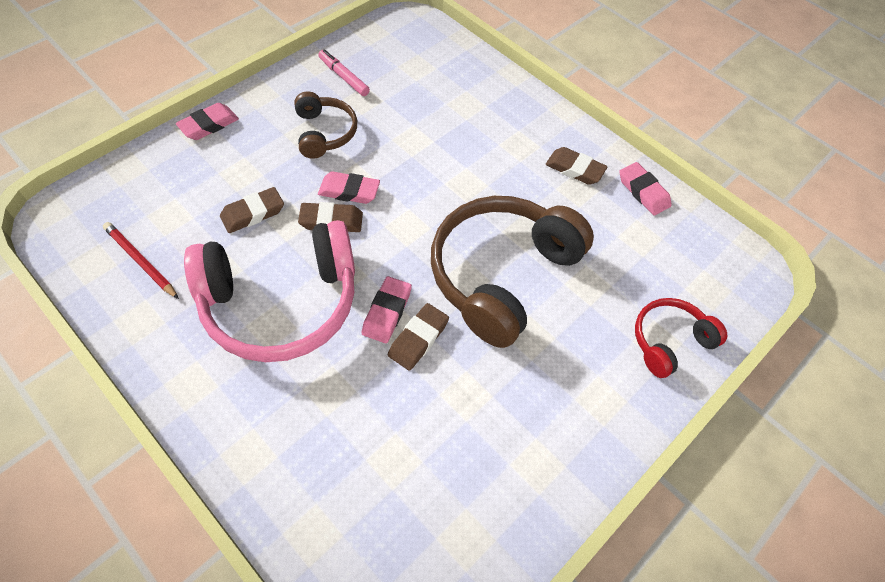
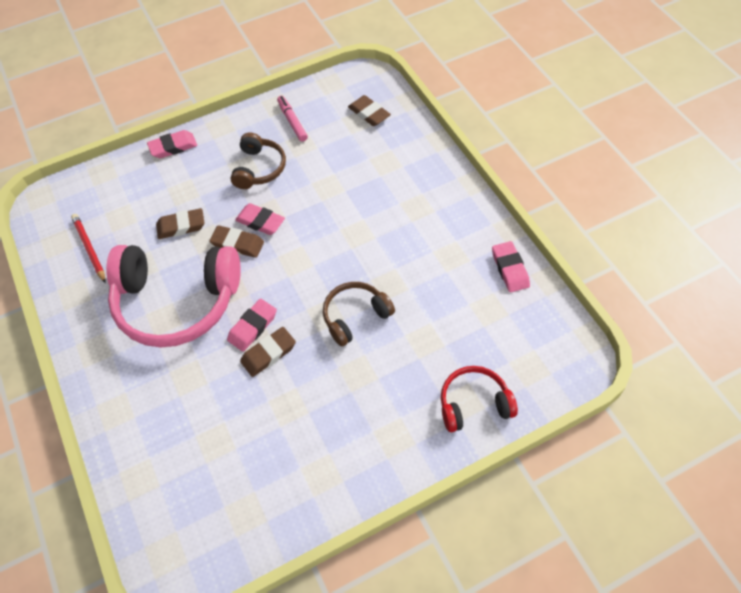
camera: 25 degrees right, 0 degrees up
(501, 274) = (355, 316): brown headphones -> brown headphones, size x0.52
(574, 169) = (456, 237): brown eraser -> brown eraser (369, 113)

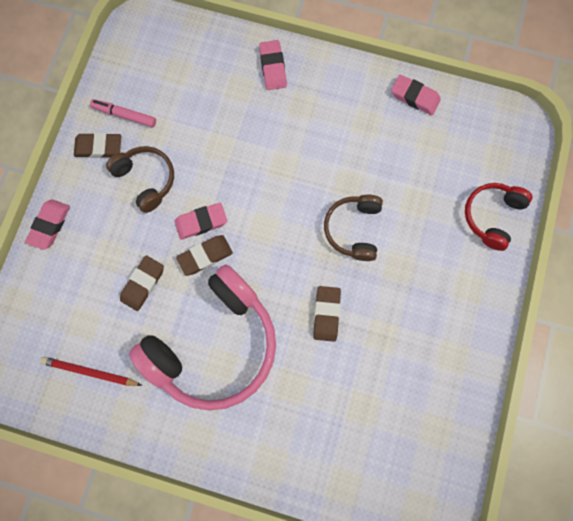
camera: 50 degrees left, 20 degrees up
(252, 327) = (292, 306): pink eraser -> pink eraser (273, 67)
(369, 113) = (179, 56): brown eraser -> brown eraser (99, 147)

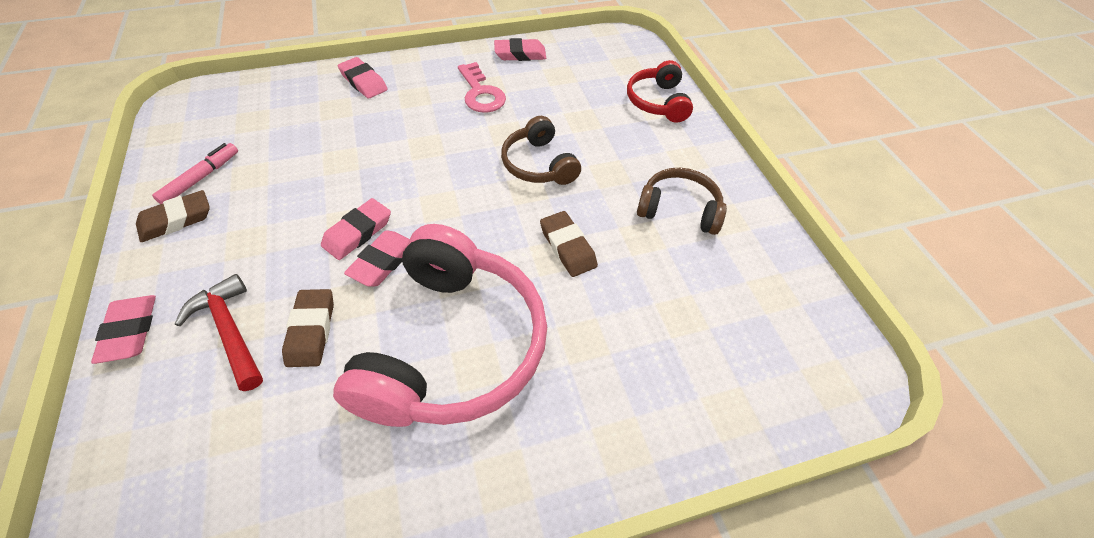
camera: 35 degrees left, 25 degrees down
(90, 372) = (279, 487): red pencil -> none
(101, 257) = (230, 331): none -> red hammer
(125, 115) = (201, 178): pink marker -> pink marker turned 135 degrees clockwise
(147, 179) = (261, 223): brown headphones -> brown headphones (679, 209)
(205, 256) = (383, 261): brown eraser -> pink eraser
(355, 129) = (481, 93): none -> pink key

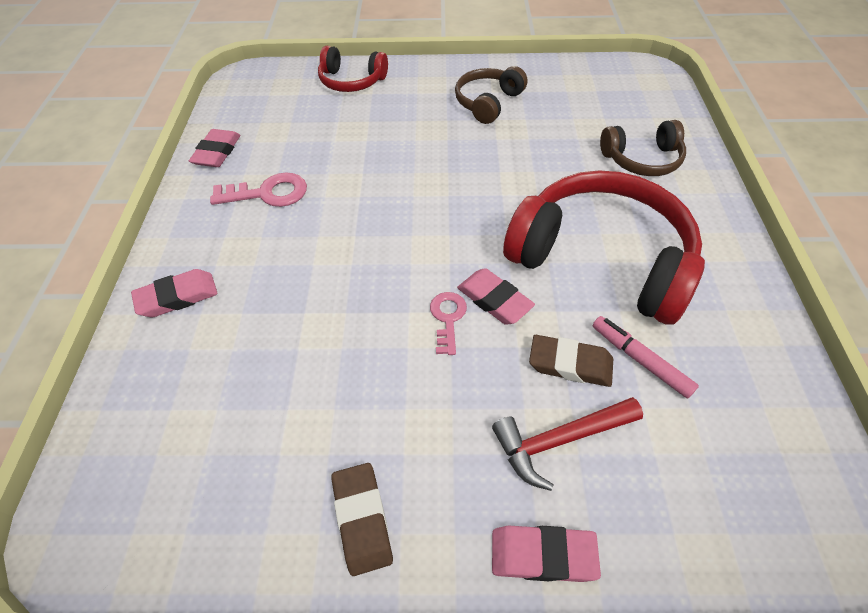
camera: 70 degrees left, 0 degrees up
(201, 178) = (287, 493): pink marker -> pink marker (640, 360)
(358, 232) = (447, 318): pink eraser -> pink key
(453, 345) = (602, 258): pink headphones -> red headphones
(538, 164) = (401, 170): brown headphones -> brown headphones (642, 160)
(567, 247) = (510, 171): brown eraser -> none

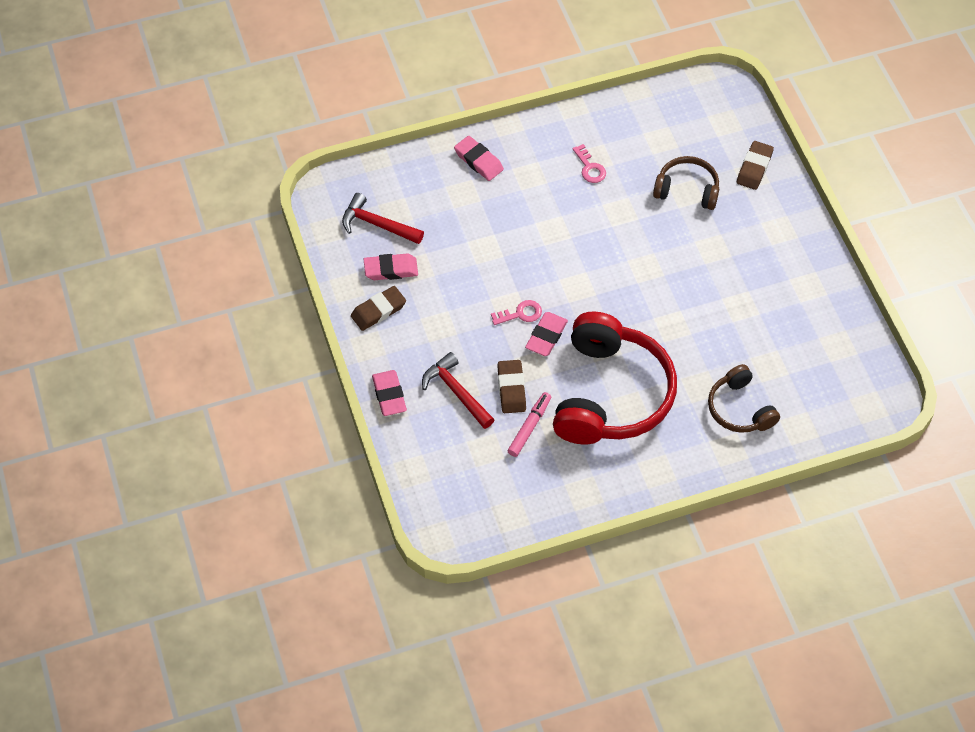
camera: 70 degrees right, 5 degrees up
(193, 467) = (377, 224): none -> red hammer
(217, 152) = (619, 115): pink eraser -> pink eraser (391, 269)
(268, 193) = (590, 168): pink key -> pink key, size x0.65
(351, 81) = (754, 168): red headphones -> brown eraser
(487, 102) = (770, 280): brown headphones -> brown headphones (687, 189)

